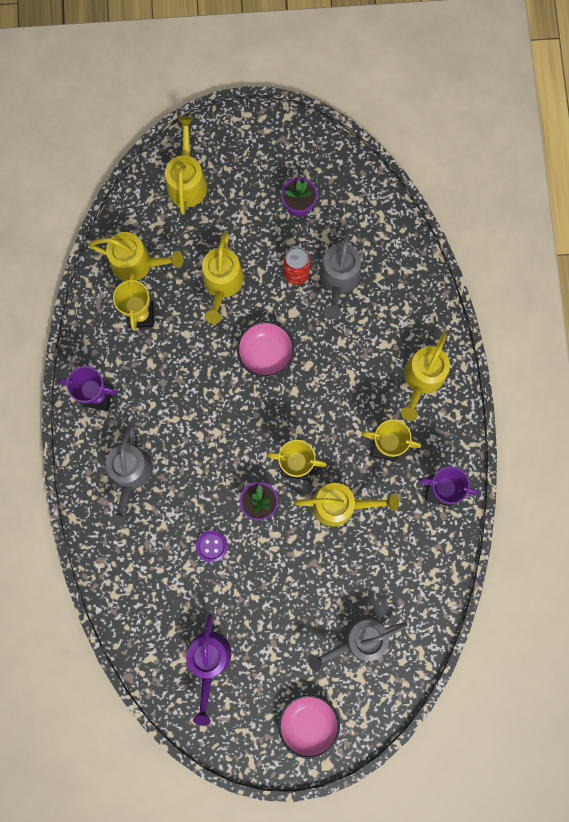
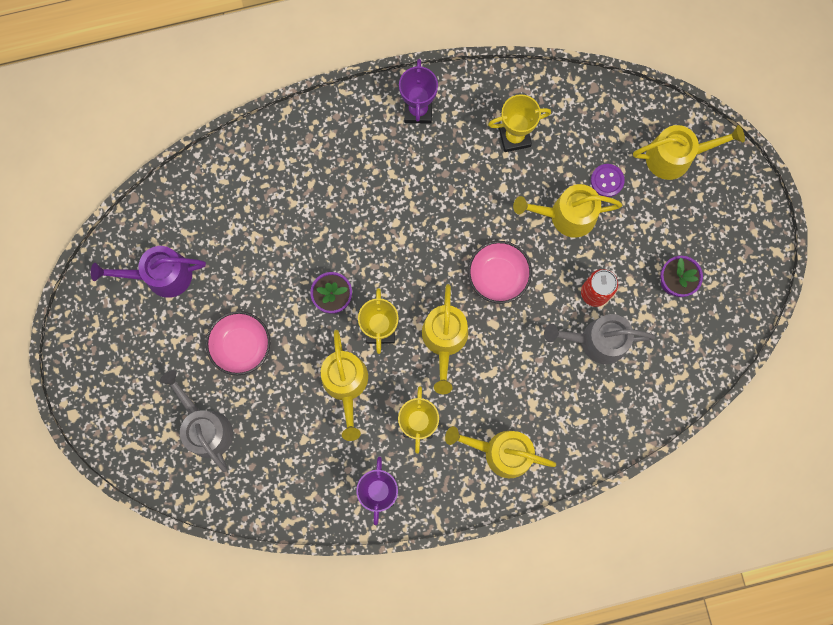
camera: 80 degrees right, 0 degrees up
(130, 475) = (340, 160): grey watering can -> none
(137, 263) = (571, 122): yellow watering can -> yellow watering can (444, 340)
(211, 546) = (280, 256): purple button -> purple button (607, 181)
(308, 723) = (113, 389): pink bowl -> pink bowl (241, 346)

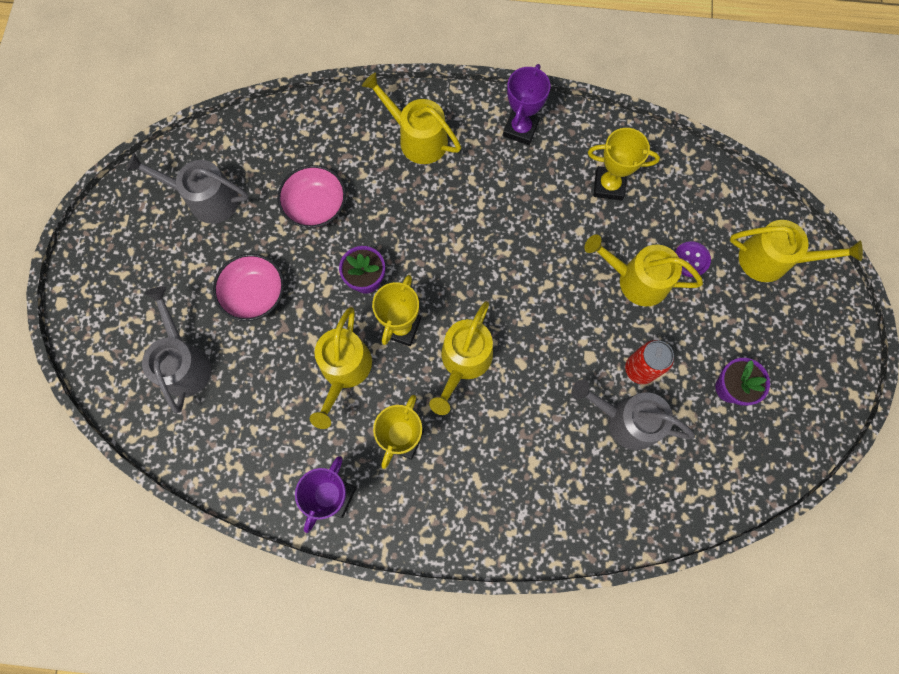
camera: 20 degrees right, 5 degrees down
(161, 276) = (206, 199): purple watering can -> grey watering can
(498, 276) = (543, 316): pink bowl -> pink bowl (316, 206)
(501, 452) = (480, 502): yellow watering can -> yellow watering can (417, 138)

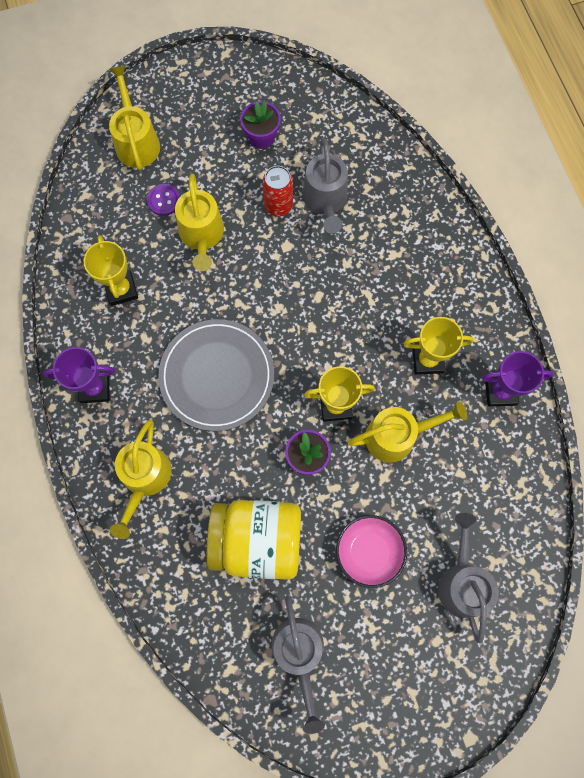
camera: 115 degrees left, 0 degrees up
(184, 362) = (462, 581): grey watering can -> grey watering can turned 120 degrees clockwise
(316, 206) = (257, 541): pink bowl -> yellow jar
(463, 362) = (340, 341): yellow watering can -> none
(483, 234) = (217, 376): none -> grey plate

